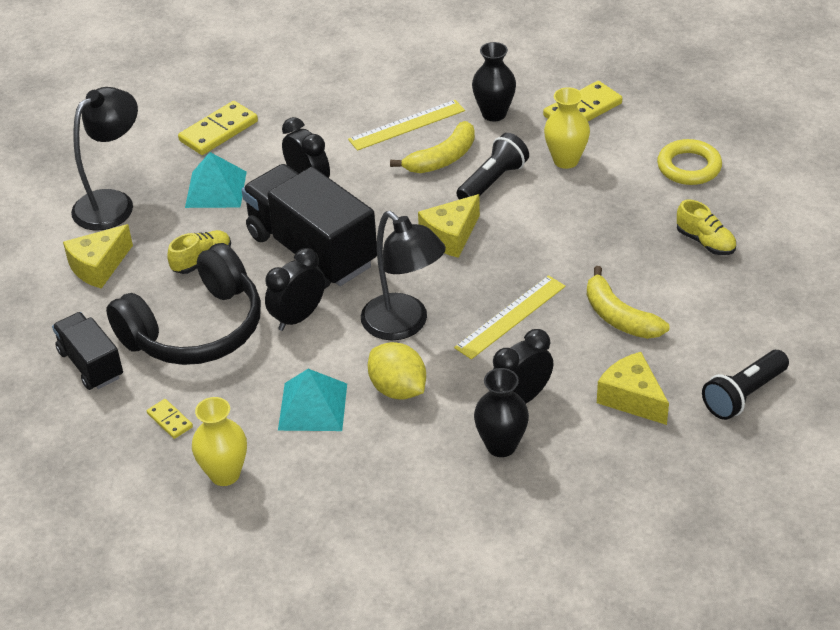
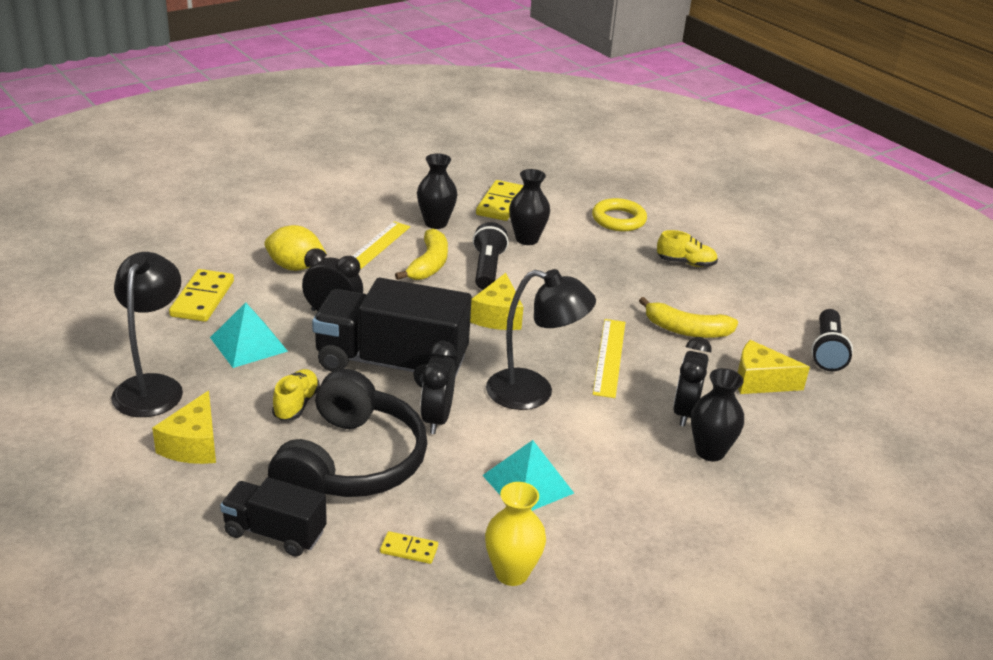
camera: 40 degrees left, 10 degrees down
(398, 389) = (583, 442): yellow lemon -> yellow lemon (295, 267)
(566, 160) = (527, 239): yellow vase -> black vase

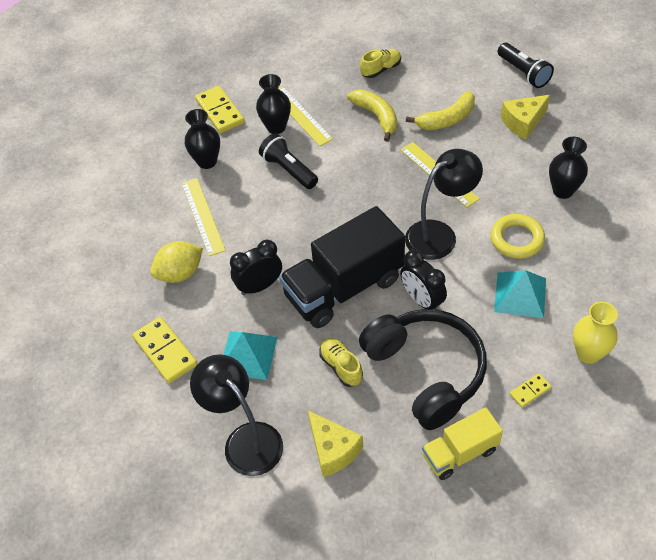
camera: 40 degrees left, 20 degrees up
(275, 533) = (460, 453): black truck -> yellow truck
(429, 264) = (252, 197): yellow banana -> yellow banana (376, 116)
(498, 316) = (346, 200): yellow cheese -> none
(560, 245) = (300, 115): none -> yellow ruler
(618, 219) = (302, 66): yellow ring -> yellow ring (517, 239)
(685, 412) = (520, 176): black clock -> none

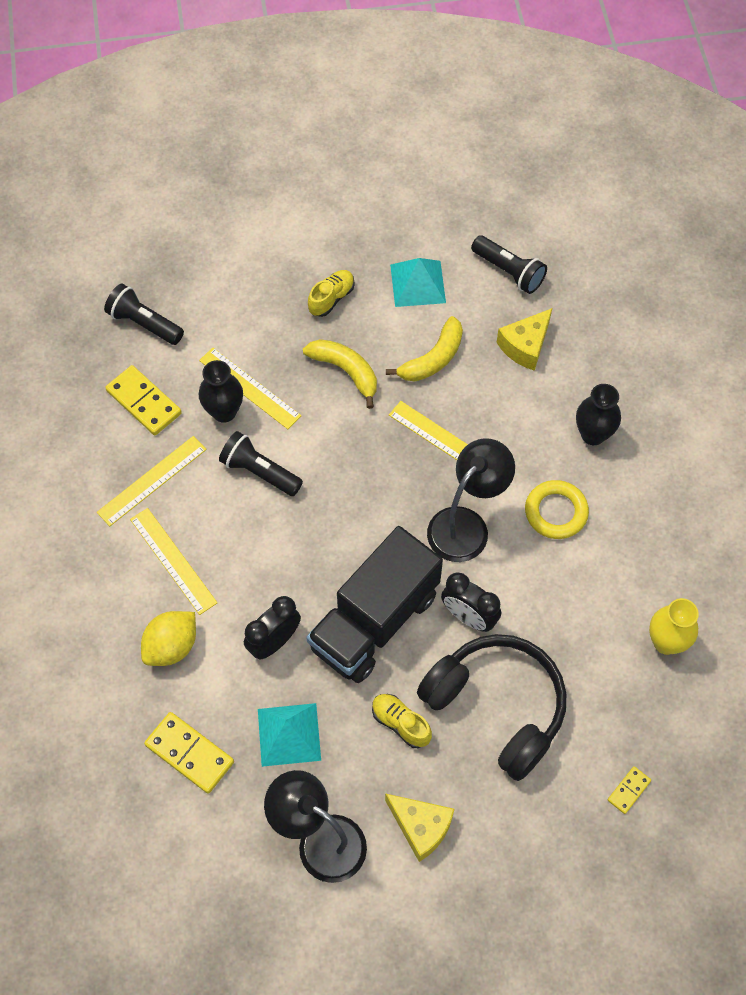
camera: 20 degrees left, 10 degrees up
(207, 161) = (152, 480): black vase -> yellow ruler
(238, 64) = (144, 323): none -> black flashlight
(460, 453) = (558, 795): yellow truck -> none
(520, 294) = (576, 584): turquoise pyramid -> turquoise pyramid (418, 283)
(530, 391) = (614, 703): yellow domino -> yellow domino (628, 790)

